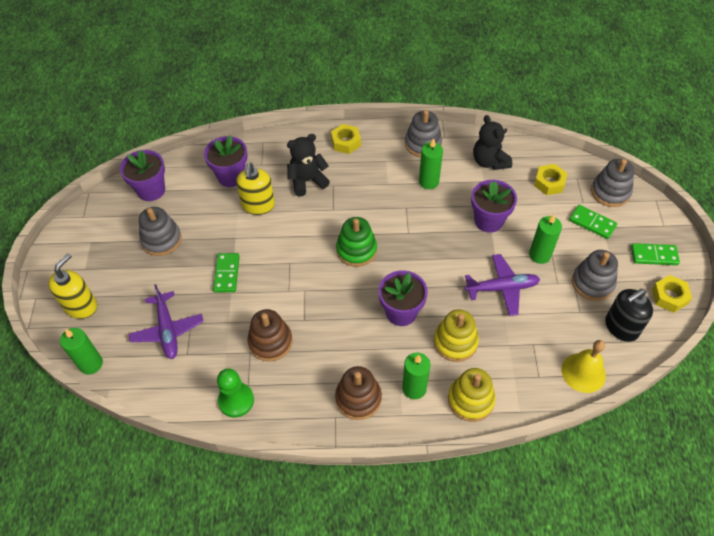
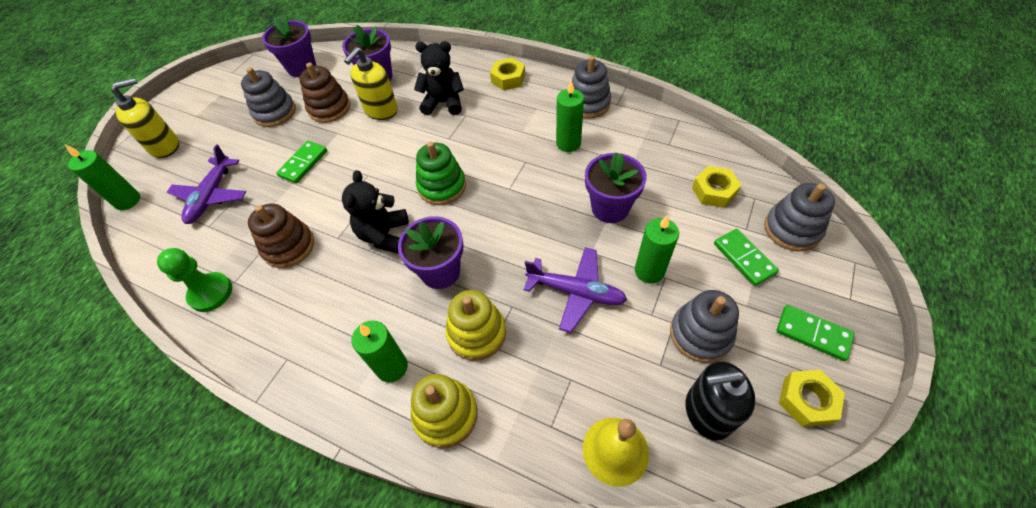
camera: 30 degrees right, 0 degrees up
(358, 398) = (325, 349): brown stacking toy -> brown stacking toy (329, 108)
(489, 161) = (653, 144): black teddy bear -> black teddy bear (384, 235)

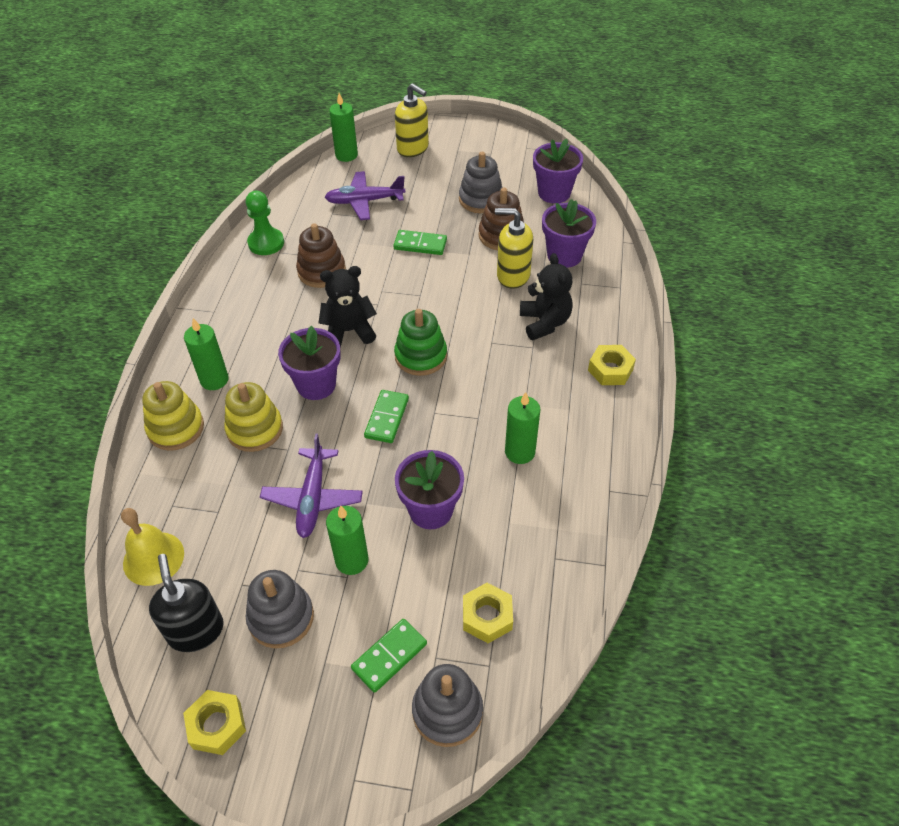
camera: 70 degrees right, 5 degrees down
(588, 104) = (597, 459): grey stacking toy -> none
(813, 333) = (298, 733): green domino -> green domino (387, 418)

